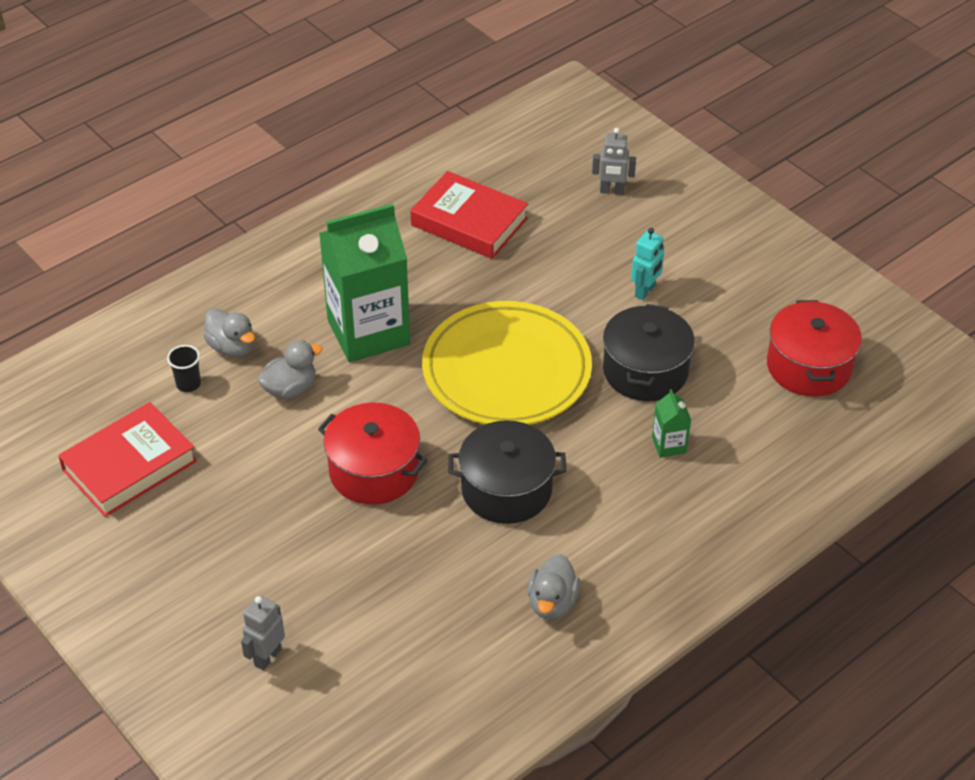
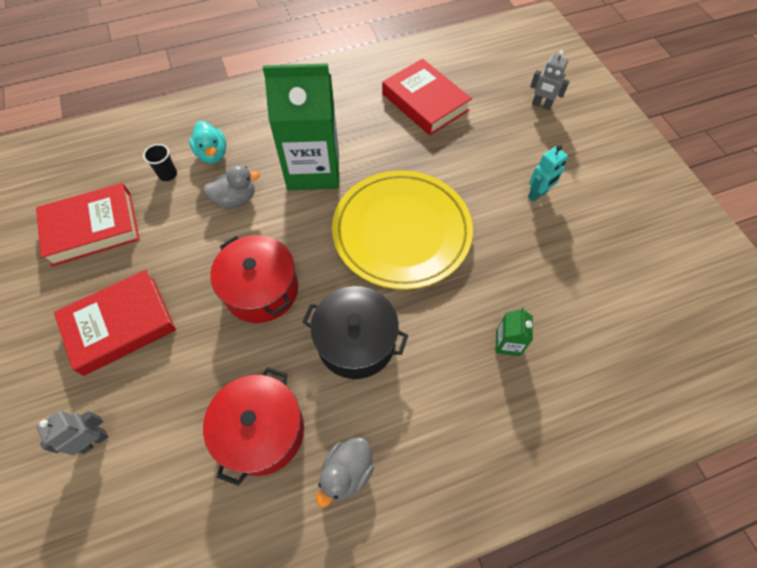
camera: 20 degrees right, 15 degrees up
(228, 549) = (120, 325): none -> red book
(232, 347) = (213, 154): grey duck -> turquoise duck
(645, 371) = (513, 265): black pot -> none
(809, 366) = (656, 303): red pot -> red pot (262, 431)

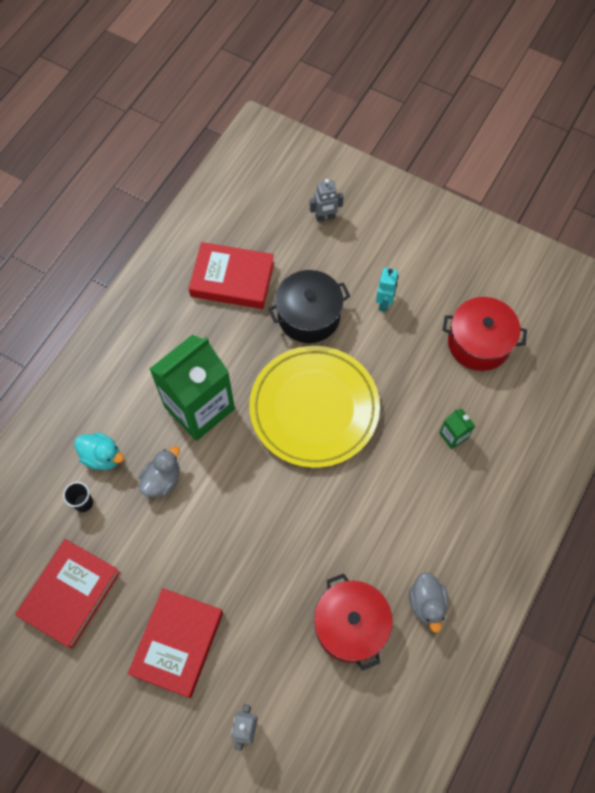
camera: 40 degrees left, 5 degrees up
(261, 290) = (255, 533): red pot -> red pot (479, 343)
(356, 342) = (356, 516): black pot -> black pot (309, 316)

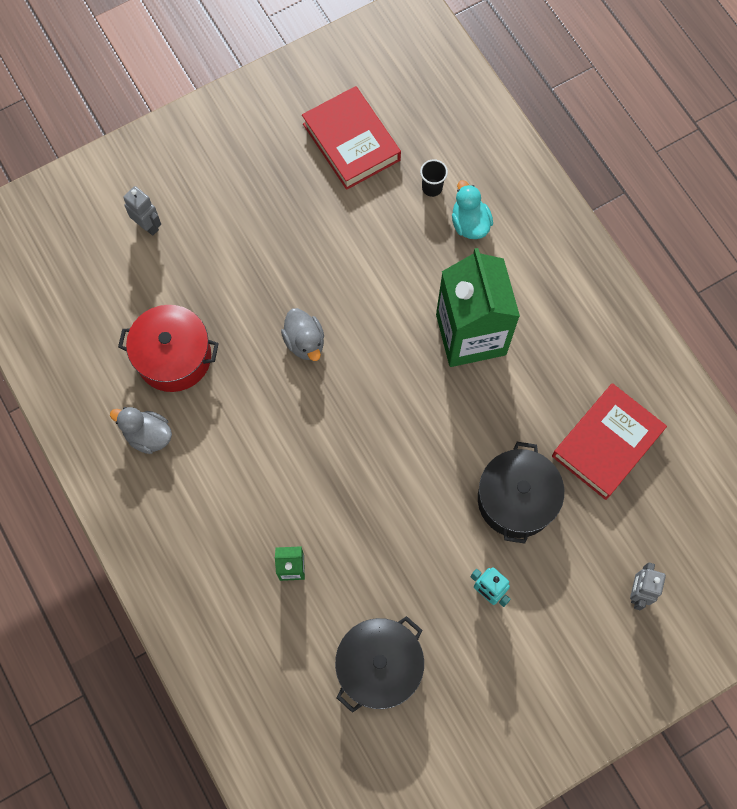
camera: 120 degrees right, 5 degrees up
(102, 456) = (469, 223): turquoise duck -> turquoise duck turned 105 degrees clockwise
(162, 480) = (413, 265): grey duck -> grey duck (305, 342)
(177, 643) = (253, 206): red book -> none
(314, 408) = (404, 444): yellow plate -> none
(479, 343) = (379, 667): red pot -> black pot

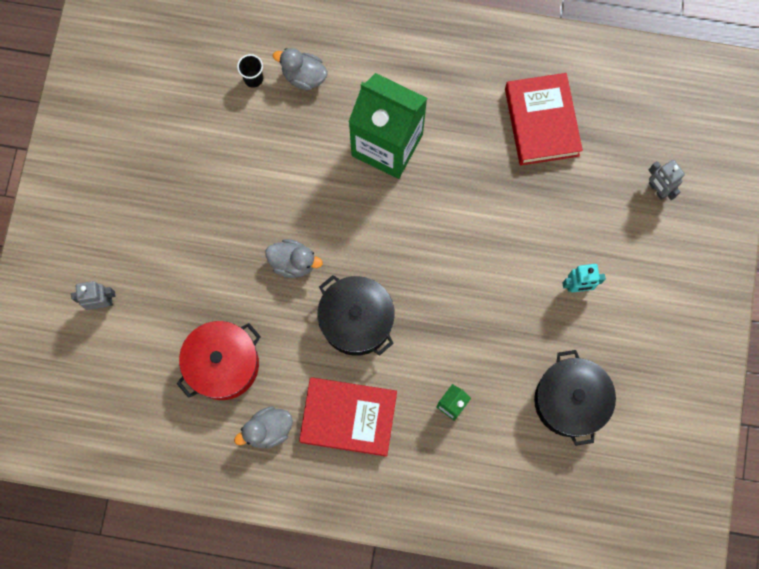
camera: 50 degrees left, 5 degrees up
(351, 142) = (166, 104): red book -> red book (348, 417)
(469, 223) = (304, 76): turquoise duck -> grey duck
(516, 499) = (530, 214): black pot -> black pot (356, 320)

